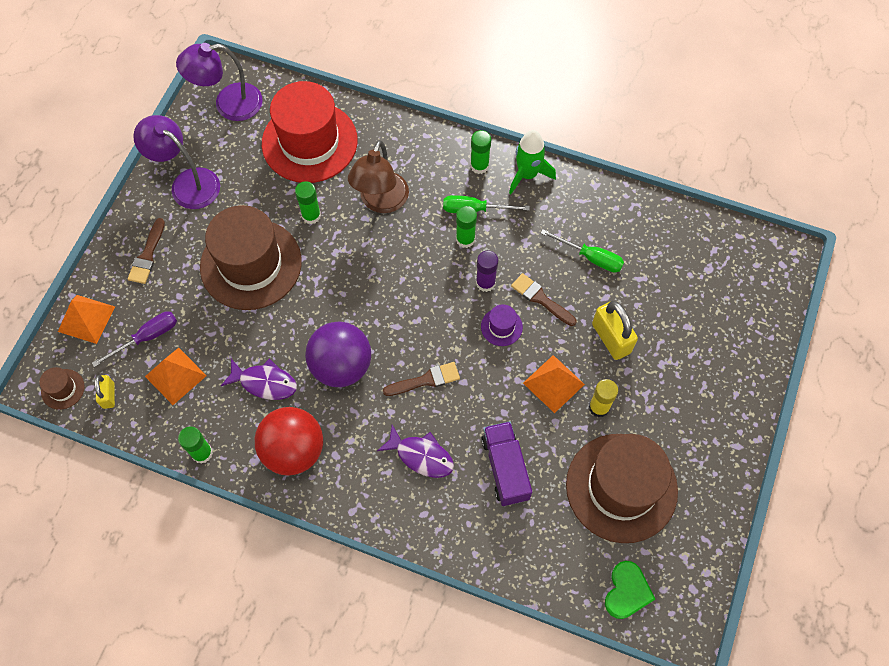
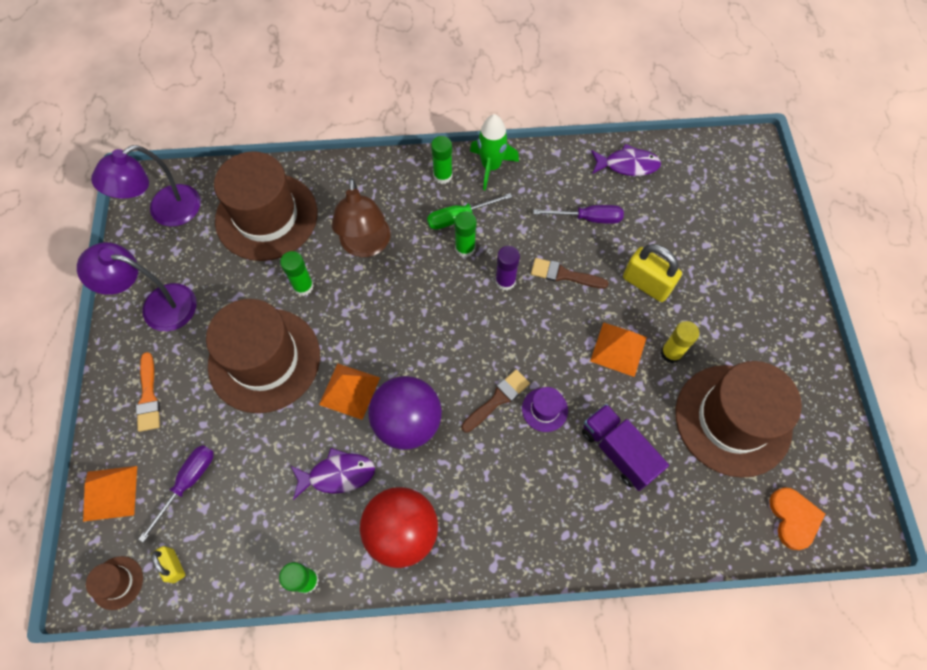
camera: 25 degrees left, 0 degrees up
(147, 255) = (148, 396): brown brush -> orange brush
(175, 376) = (238, 510): orange pyramid -> orange pyramid (349, 391)
(309, 142) = (266, 216): red hat -> brown hat
(421, 456) = (532, 477): purple fish -> purple fish (627, 165)
(501, 327) = (542, 316): purple hat -> purple hat (544, 409)
(590, 257) = (588, 218): green screwdriver -> purple screwdriver
(627, 591) = (793, 518): green heart -> orange heart

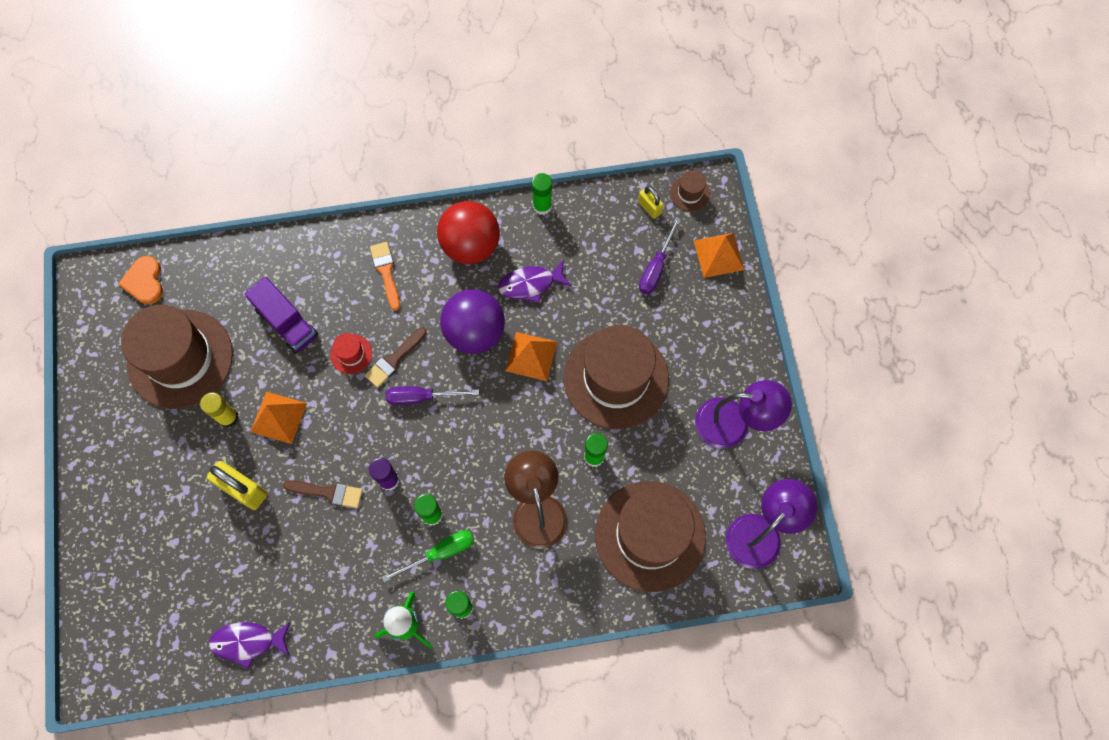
camera: 175 degrees right, 5 degrees up
(148, 396) = (713, 336): orange brush -> orange brush (386, 272)
(544, 409) = (351, 354): purple hat -> red hat
(588, 218) = (298, 564): purple screwdriver -> purple screwdriver (421, 397)

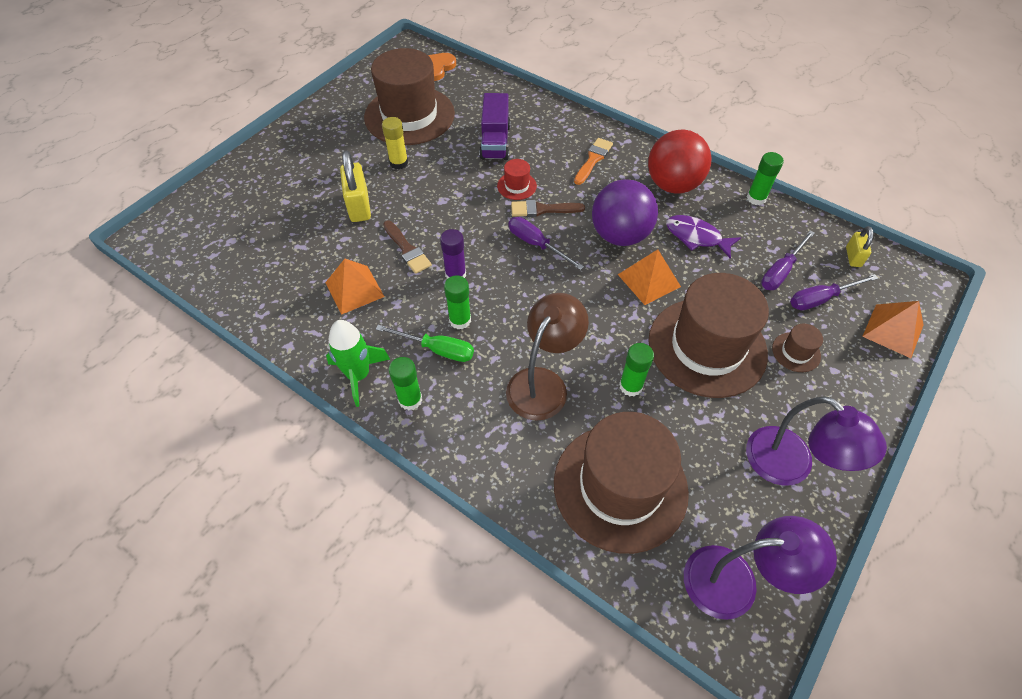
camera: 45 degrees right, 15 degrees down
(248, 642) = (251, 292): purple fish -> none
(278, 417) = (428, 185): orange pyramid -> orange pyramid (354, 289)
(612, 265) = (781, 271): none -> purple screwdriver
(689, 193) = (902, 271): brown hat -> brown hat (796, 352)

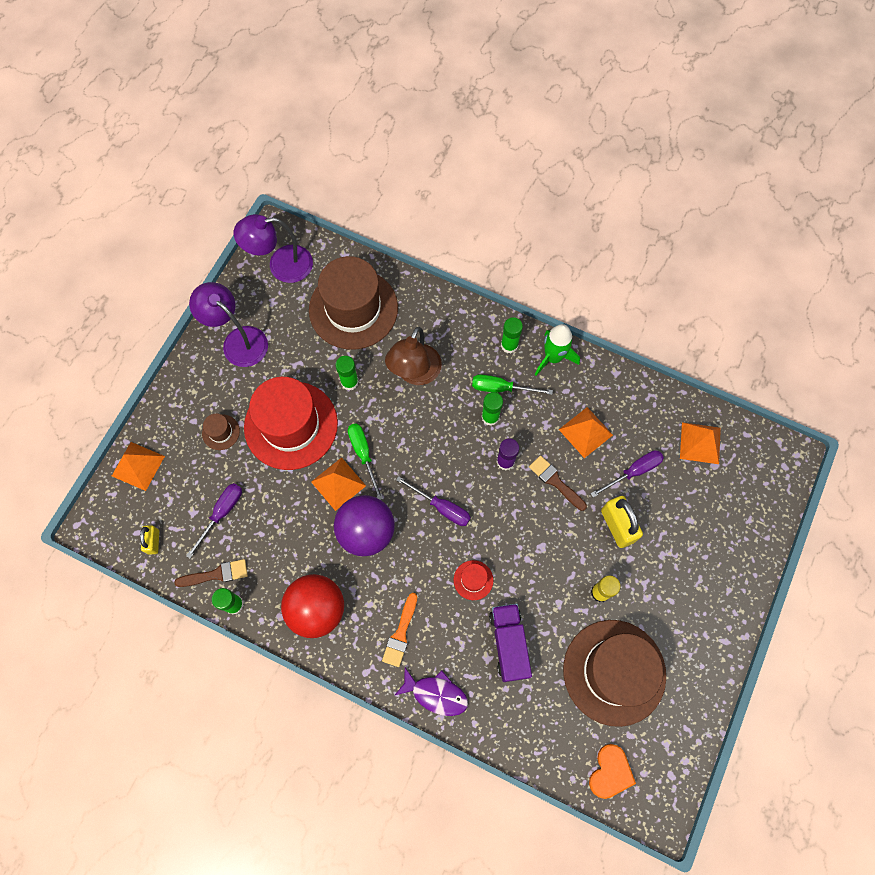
camera: 170 degrees right, 15 degrees up
(233, 261) = (700, 443): none -> orange pyramid
(542, 209) = (442, 552): brown brush -> brown brush (216, 574)
(618, 304) = (363, 454): none -> green screwdriver
(696, 237) = (295, 541): purple fish -> purple fish (436, 694)
(707, 347) = (291, 425): brown hat -> red hat
(820, 299) = (191, 488): purple screwdriver -> purple screwdriver (633, 472)

